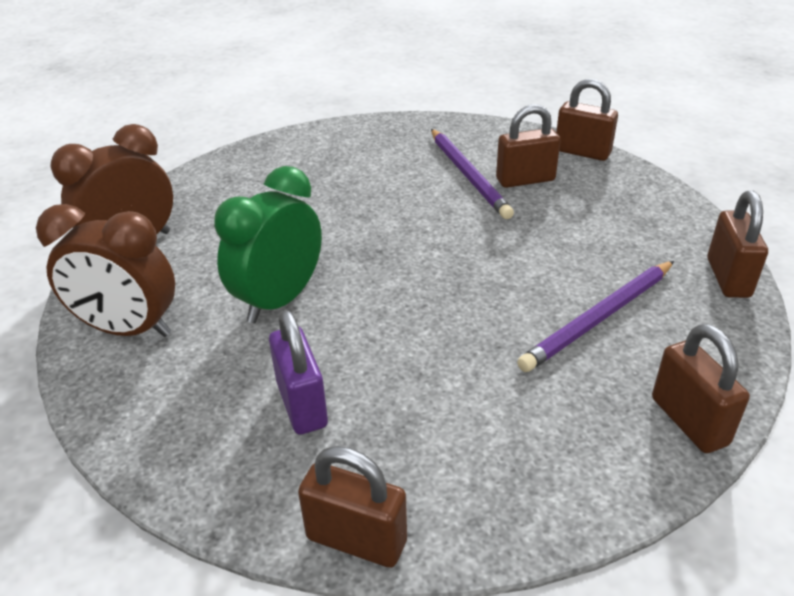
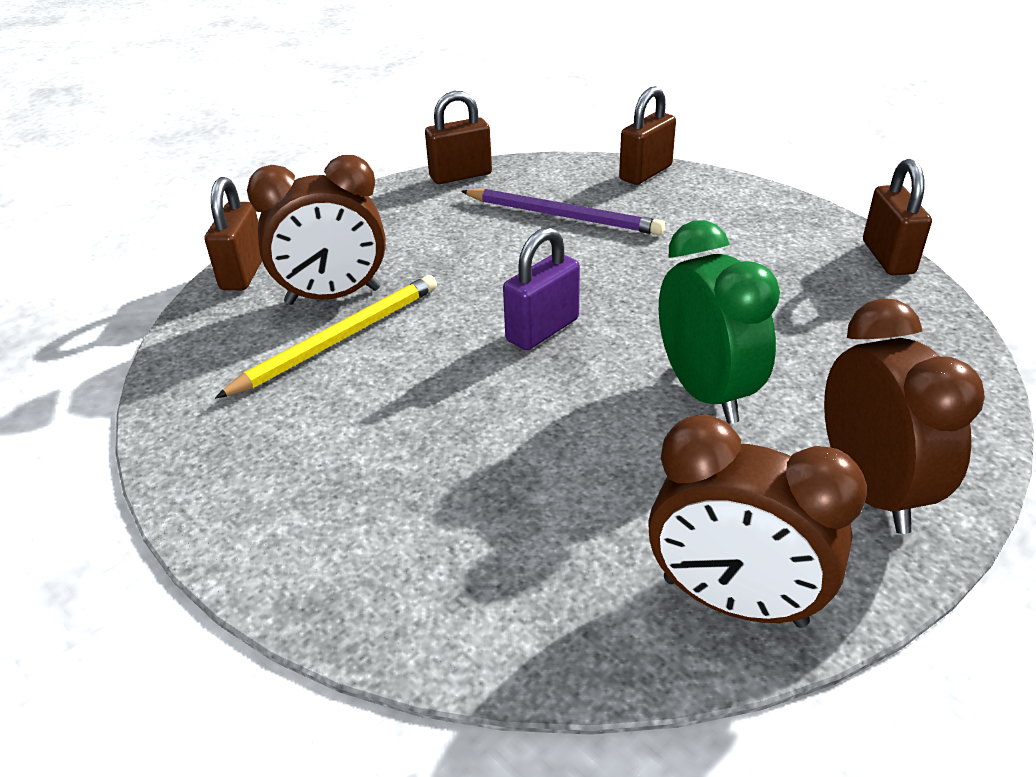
camera: 115 degrees left, 0 degrees up
(279, 300) = (705, 392): green clock -> green clock turned 120 degrees counterclockwise
(302, 404) = (815, 321): purple padlock -> purple padlock (542, 330)
(468, 175) = (339, 339): purple pencil -> yellow pencil
(525, 180) = (333, 296): brown padlock -> brown clock

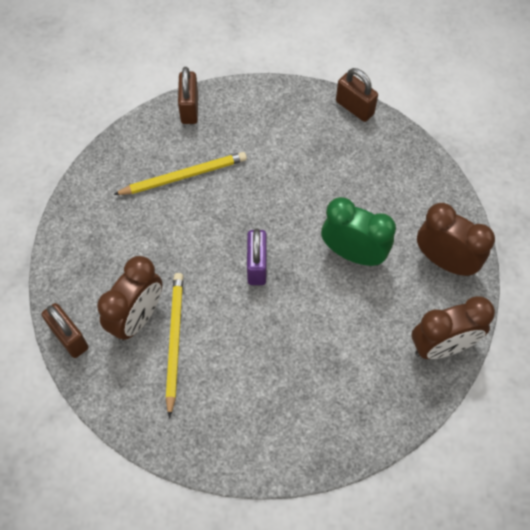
camera: 45 degrees left, 25 degrees up
(460, 175) = (91, 177): brown padlock -> none
(563, 216) = (184, 176): purple pencil -> yellow pencil

